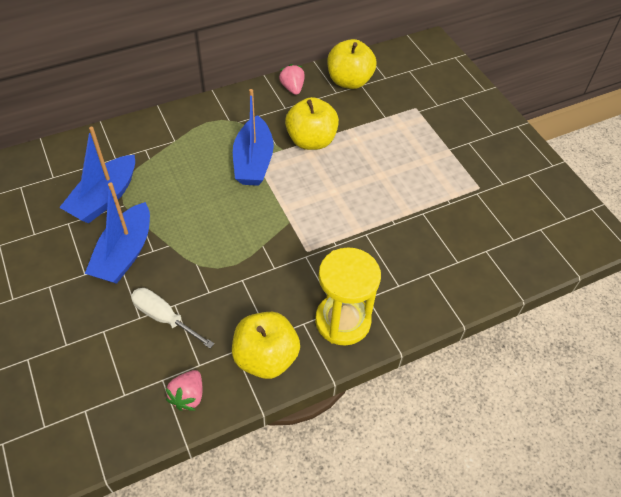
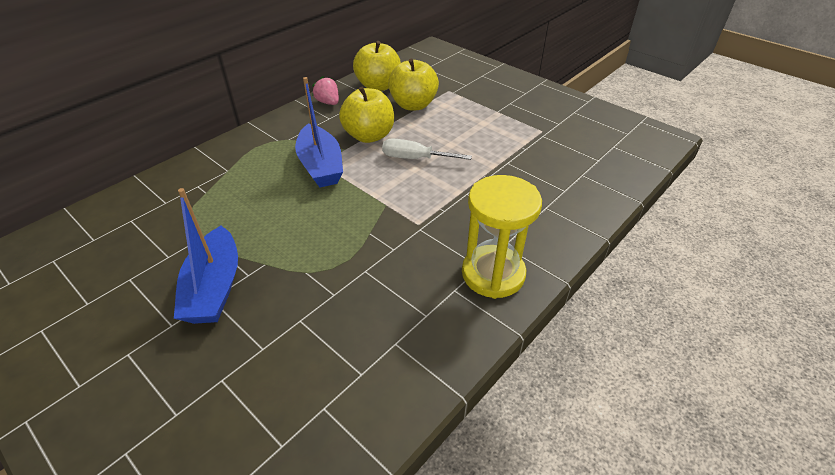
camera: 20 degrees left, 10 degrees down
(104, 198) = (167, 242): blue boat -> none
(164, 318) = (293, 338): white screwdriver -> white screwdriver (415, 158)
(188, 396) = (365, 414): pink strawberry -> none
(266, 357) = (434, 338): yellow apple -> yellow apple (413, 105)

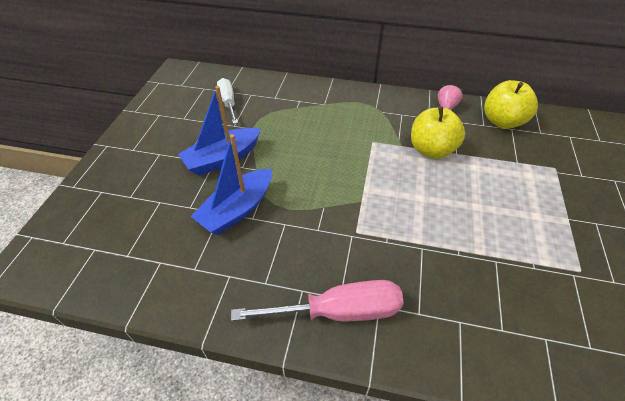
camera: 60 degrees right, 5 degrees up
(321, 166) = (370, 143): blue boat -> blue boat (237, 210)
(413, 105) = (503, 155): yellow apple -> none
(415, 158) = (433, 192): white screwdriver -> white screwdriver (228, 102)
(493, 274) = (338, 311): yellow hourglass -> pink screwdriver

